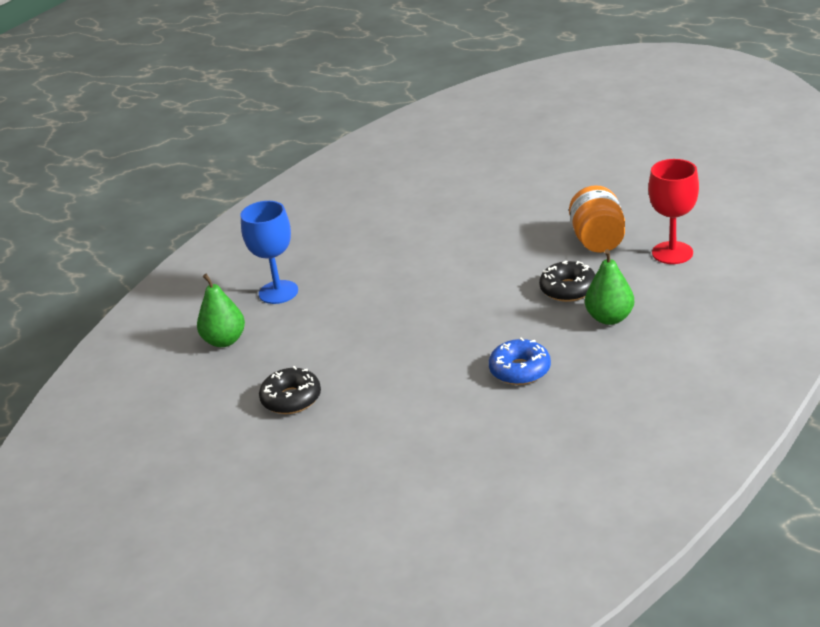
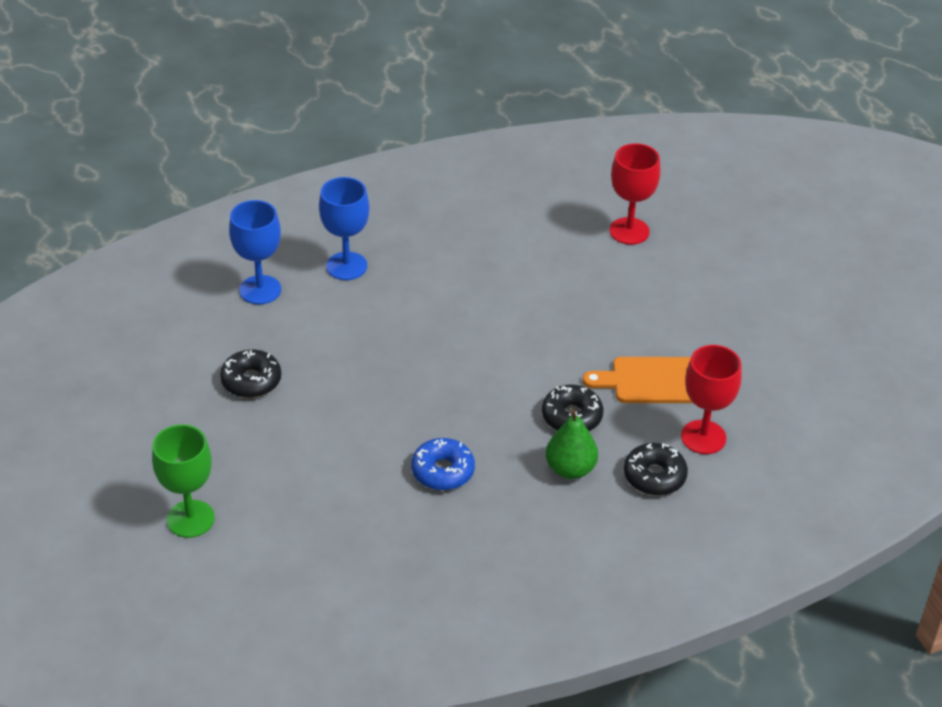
camera: 30 degrees right, 10 degrees up
(224, 341) = (260, 290): green pear -> blue goblet
(357, 515) = (190, 519): none -> green goblet
(464, 174) = (629, 231): none -> red goblet
(598, 240) = (656, 381): orange jar -> orange cutting board
(672, 290) = (654, 476): none -> black donut

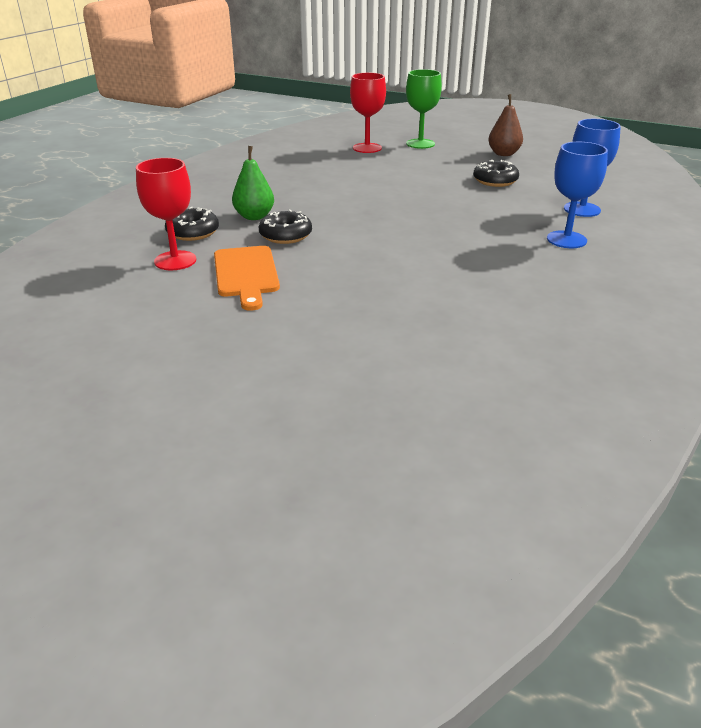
camera: 140 degrees right, 10 degrees down
(143, 427) = (503, 154): none -> brown pear
(443, 471) = (329, 191): blue donut -> none
(629, 231) = (414, 366): red goblet -> red goblet (367, 148)
(656, 381) = (246, 274): orange cutting board -> orange cutting board turned 120 degrees clockwise

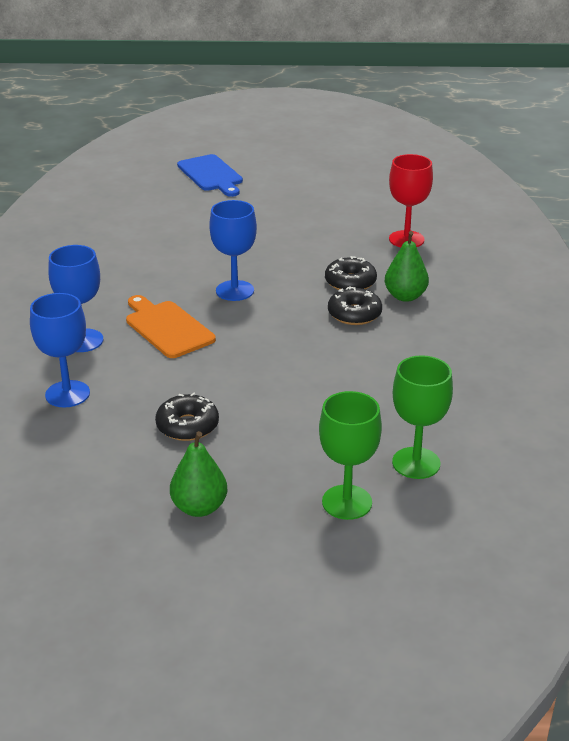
camera: 155 degrees right, 0 degrees up
(193, 232) = (433, 266): black donut -> black donut (354, 314)
(246, 274) = (338, 241): orange cutting board -> orange cutting board (167, 328)
(299, 430) = (211, 175): none -> blue cutting board
(367, 148) = (416, 463): red goblet -> green goblet
(401, 250) = (235, 291): none -> blue goblet
(503, 154) = (199, 507): brown pear -> green pear

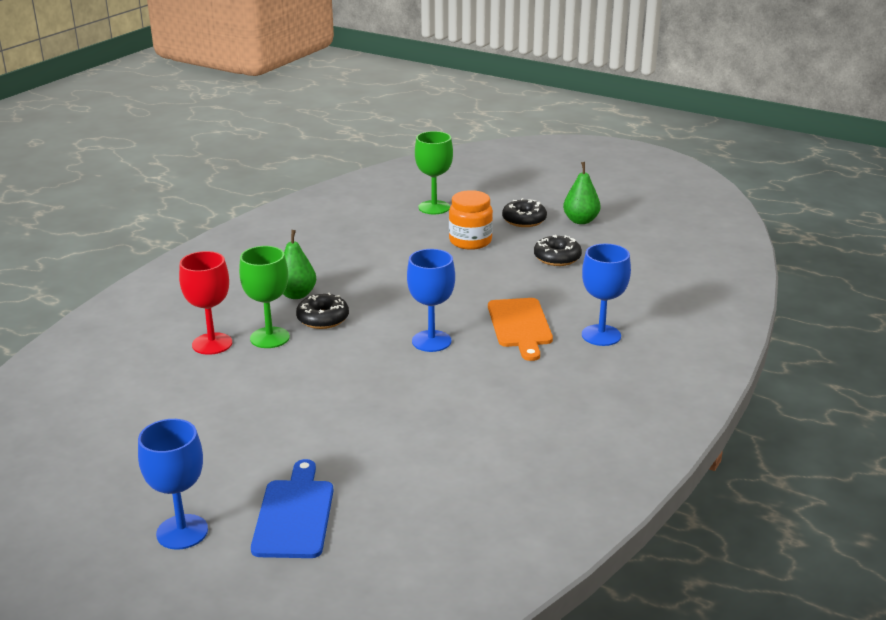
camera: 150 degrees left, 5 degrees down
(67, 394) = (633, 299): blue goblet -> blue goblet (182, 532)
(311, 418) = (470, 241): none -> orange jar
(347, 502) = (494, 203): green goblet -> green goblet (269, 338)
(354, 314) = (356, 293): black donut -> black donut (524, 220)

